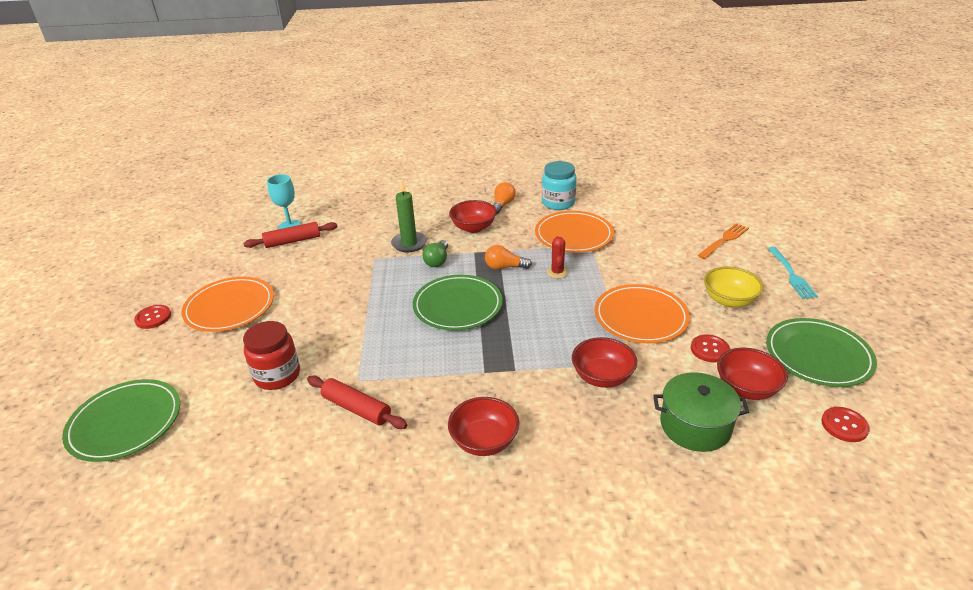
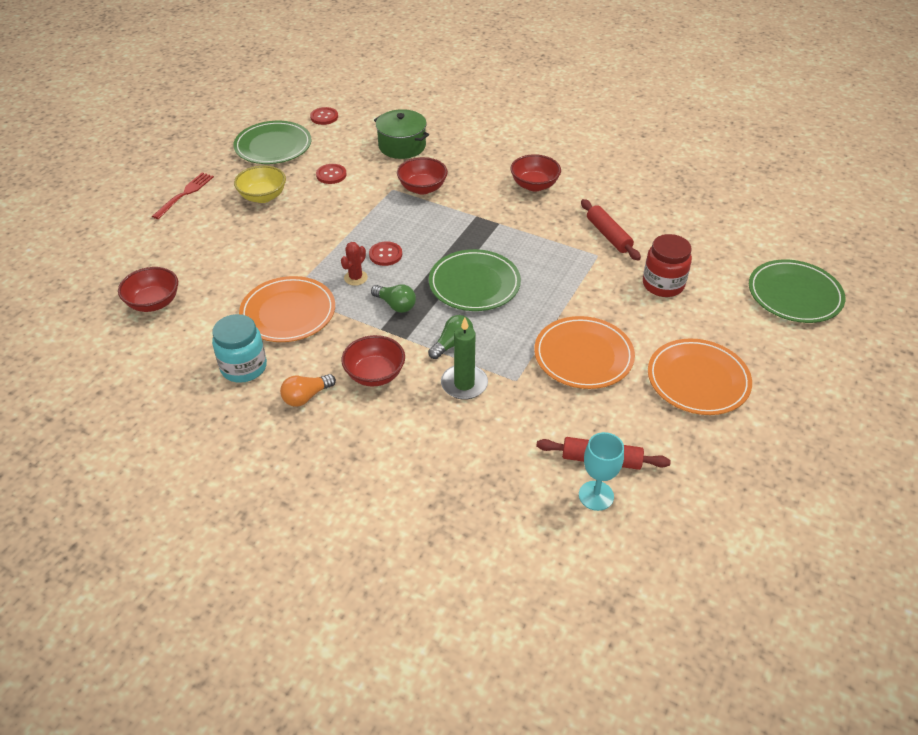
camera: 150 degrees left, 10 degrees up
(153, 318) = (784, 402): red button -> red button (385, 255)
(505, 267) = (395, 305): orange light bulb -> green light bulb
(640, 317) = (343, 212): orange plate -> orange plate (583, 356)
(724, 240) = (173, 243): orange fork -> none
(746, 388) = (345, 149): red bowl -> red bowl (154, 303)
(791, 274) = (185, 194): turquoise fork -> red fork

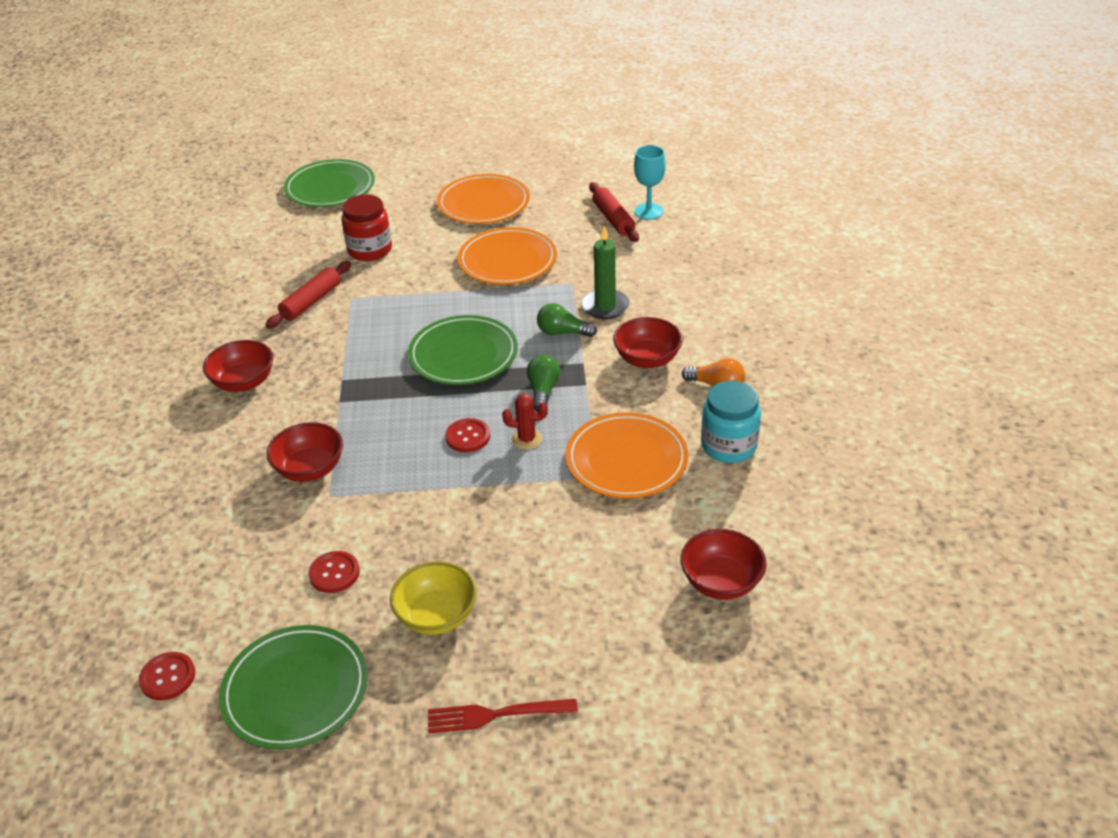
camera: 120 degrees left, 5 degrees down
(402, 146) = (213, 538): green pot -> none

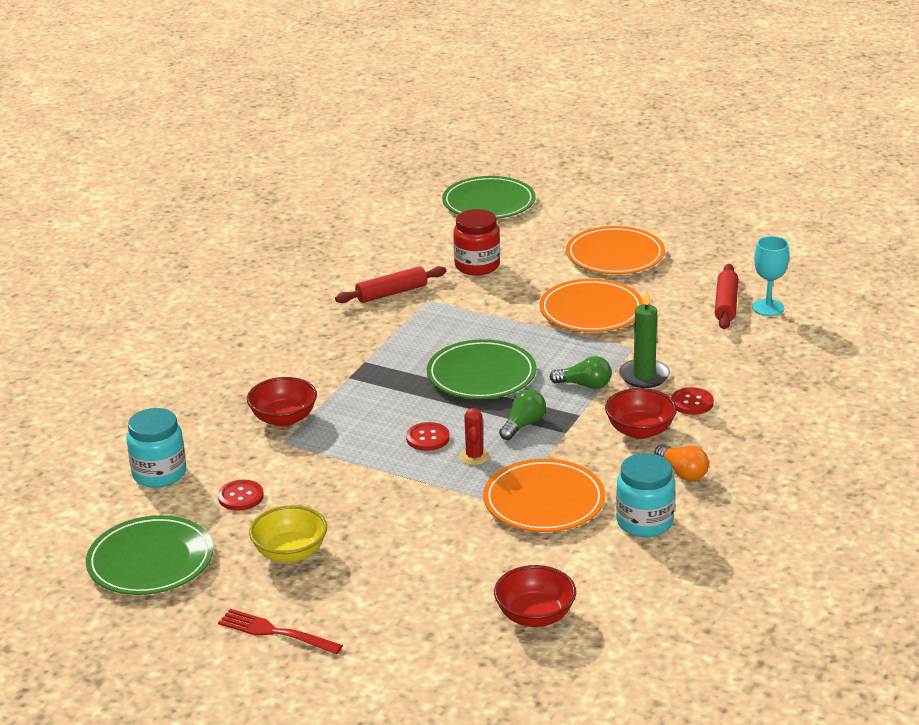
camera: 30 degrees right, 10 degrees down
(167, 677) = (73, 519): red button -> red button (692, 402)
(225, 582) = (159, 474): none -> turquoise jar
(244, 382) = (286, 338): red bowl -> none
(527, 439) = (474, 457): red cactus -> red cactus turned 60 degrees clockwise
(563, 332) = (584, 385): green light bulb -> green light bulb turned 150 degrees clockwise

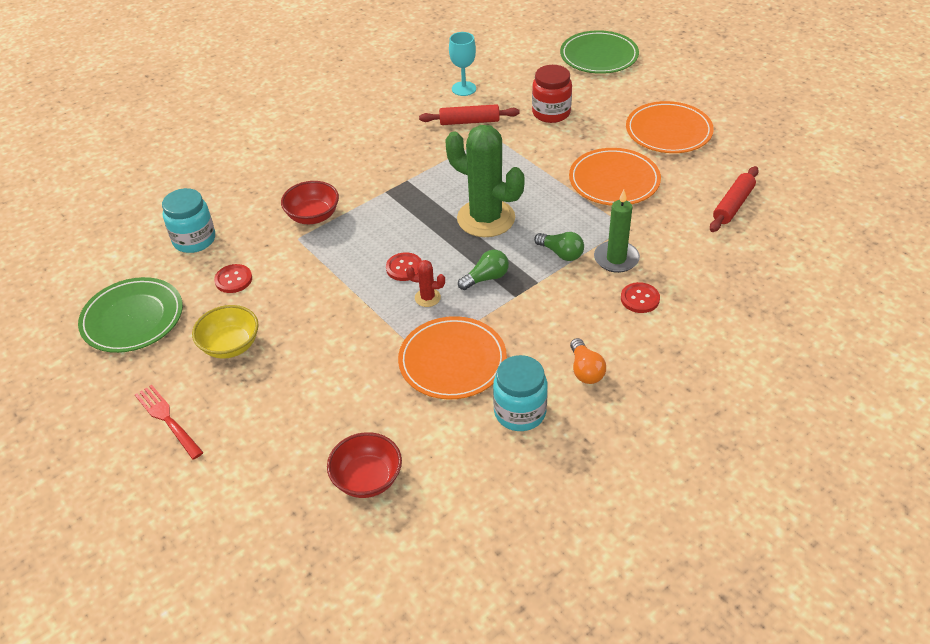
camera: 25 degrees right, 15 degrees up
(474, 457) = (427, 298): red cactus -> red cactus turned 75 degrees clockwise
(481, 375) = (486, 218): green plate -> green cactus
(640, 431) = (577, 314): red bowl -> none
(768, 307) = (768, 219): turquoise goblet -> turquoise goblet (464, 89)

